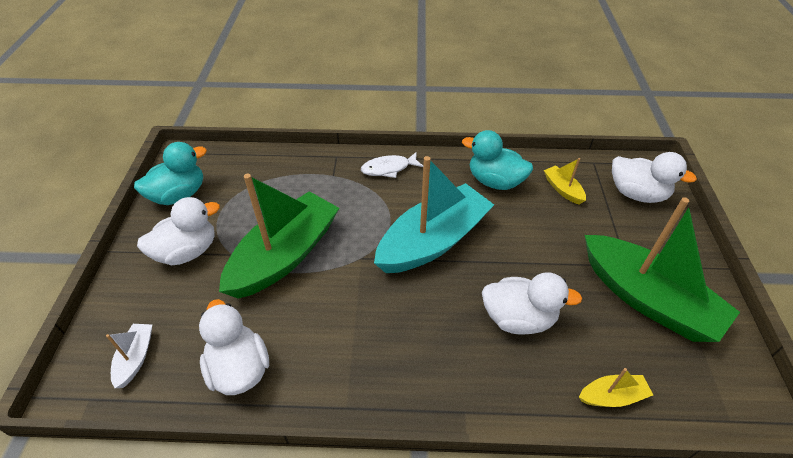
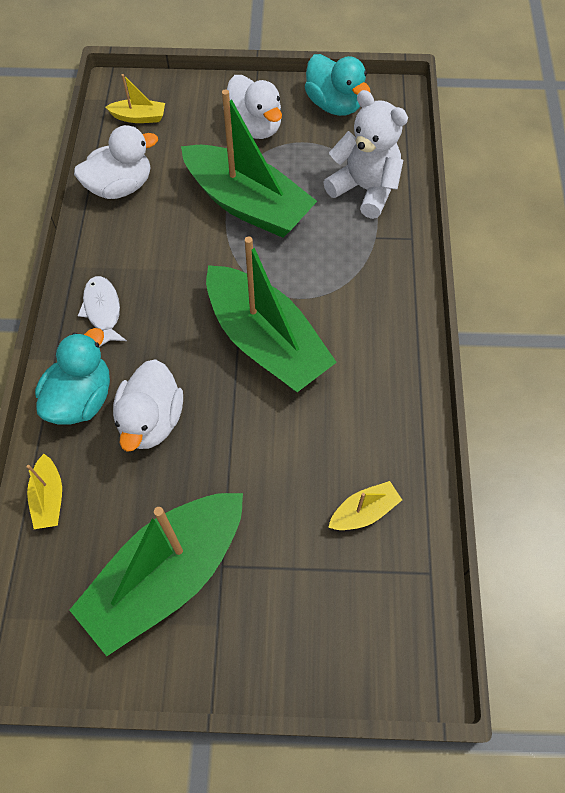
camera: 90 degrees right, 15 degrees up
(135, 358) = (139, 117): white boat -> yellow boat
(283, 179) = (365, 189): none -> white teddy bear
(389, 168) = (392, 296): white fish -> white fish (103, 310)
(433, 241) = (266, 341): turquoise boat -> green boat
(495, 181) = (375, 421): turquoise duck -> turquoise duck (81, 398)
(636, 194) = (360, 622): white duck -> none

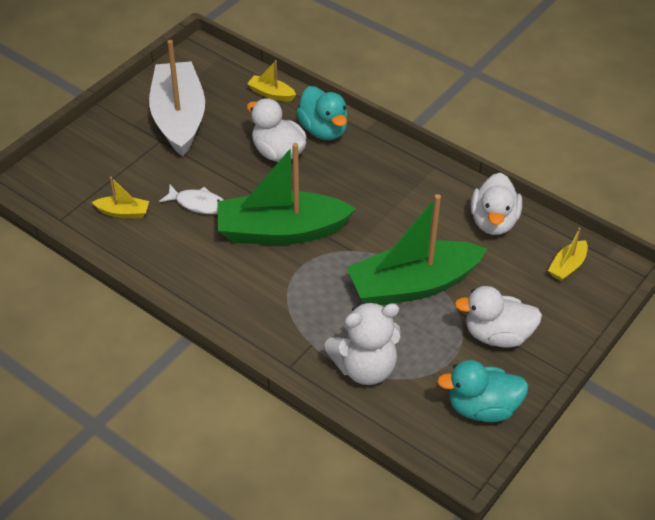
camera: 125 degrees right, 15 degrees down
(103, 310) = (382, 165): white fish -> white fish (198, 204)
(167, 575) = (179, 118): green boat -> white boat
(364, 511) = (123, 212): yellow boat -> yellow boat turned 90 degrees counterclockwise

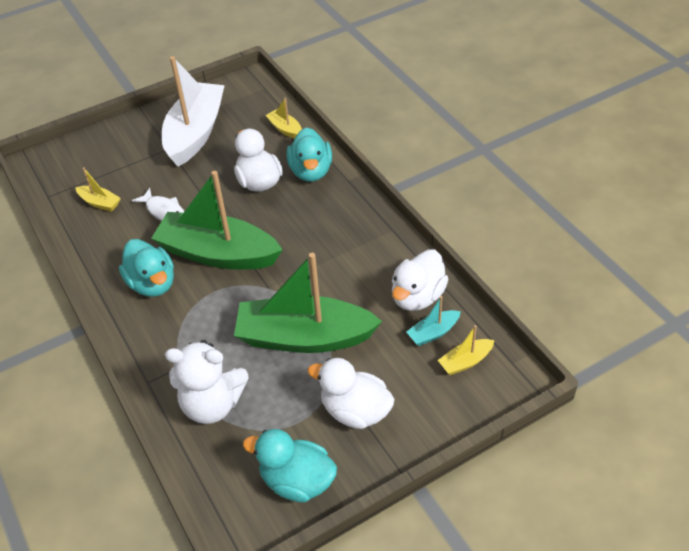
camera: 25 degrees right, 0 degrees up
(233, 276) = (152, 284): none -> turquoise duck
(525, 249) = (433, 333): none -> turquoise boat

